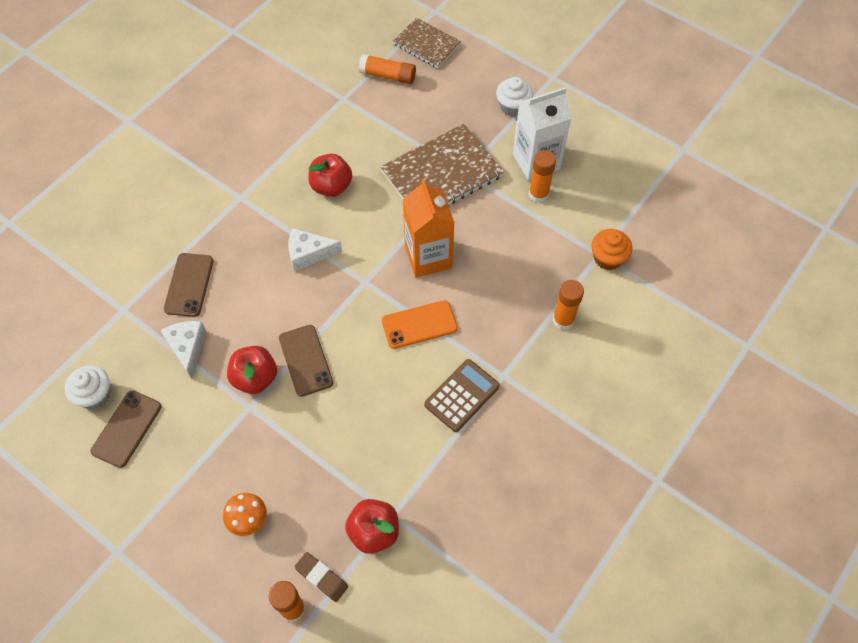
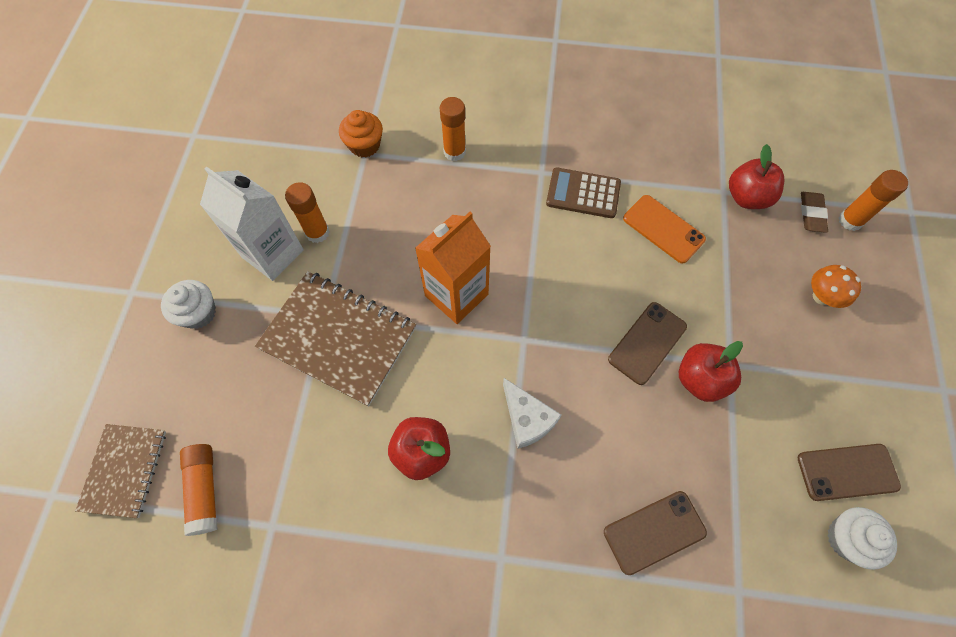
camera: 120 degrees left, 5 degrees up
(187, 348) = (723, 474): white cheese -> none
(419, 324) = (538, 263): orange phone -> orange phone (663, 229)

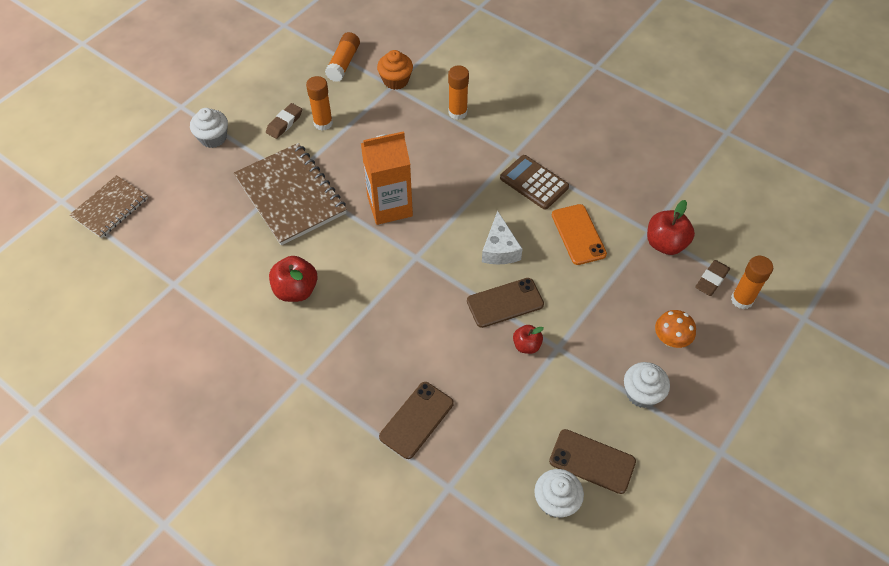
camera: 30 degrees right, 10 degrees down
(205, 489) = (148, 242): orange glue stick -> orange glue stick (343, 63)
(273, 253) = (284, 123): white carton -> brown eraser
(527, 419) = (381, 306): white cheese -> white cheese (499, 249)
(654, 532) = (416, 420): brown phone -> brown phone turned 60 degrees counterclockwise
(700, 379) = (526, 345): red apple -> red apple, size x0.61
(837, 369) = (642, 393): none -> white cupcake

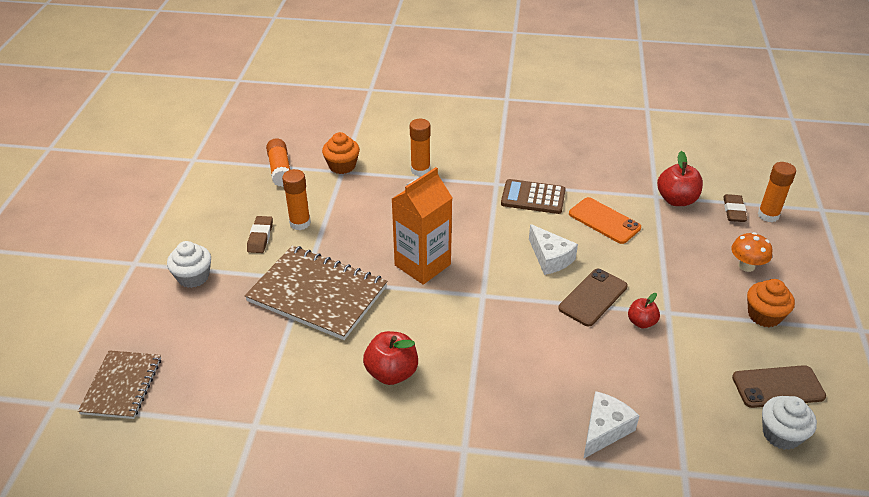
camera: 30 degrees left, 15 degrees down
(416, 420) = (604, 430): brown phone -> white cheese
(642, 393) = (764, 315): white cupcake -> orange cupcake

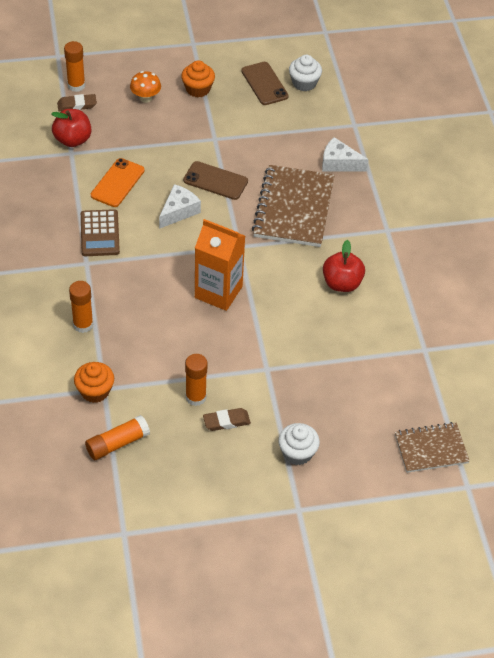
camera: 110 degrees left, 10 degrees up
(317, 294) = (281, 354): brown notebook -> brown notebook (293, 208)
(641, 322) = (231, 152): red apple -> none

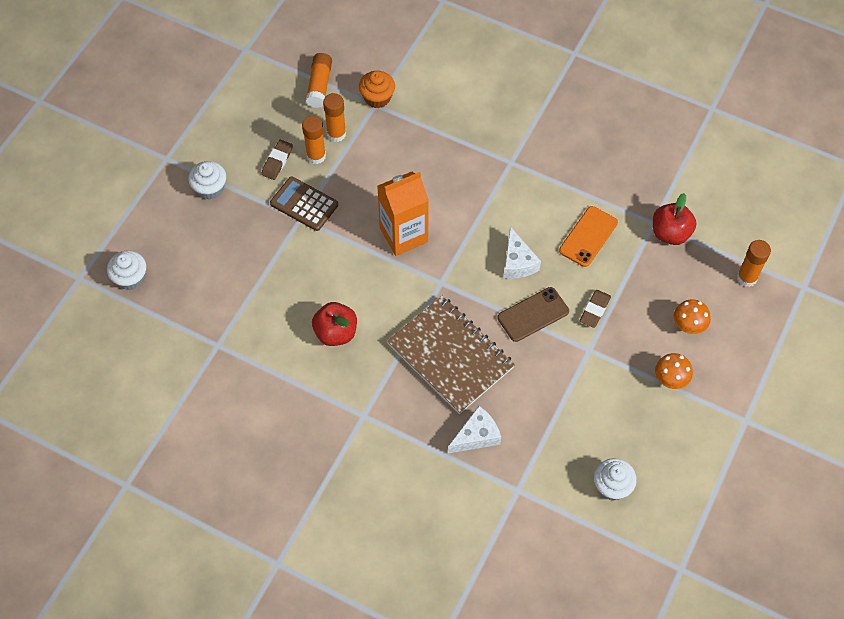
camera: 130 degrees right, 10 degrees up
(77, 105) = (717, 263): brown eraser -> brown eraser (594, 310)
(83, 325) = (447, 125): orange glue stick -> orange glue stick (336, 134)
(100, 233) = (536, 189): brown calculator -> brown calculator (304, 204)
(117, 183) = (588, 236): orange phone -> orange phone turned 60 degrees clockwise
(198, 89) = (670, 379): orange cupcake -> orange mushroom
(264, 84) = (637, 447): brown phone -> none
(431, 449) = (130, 278): brown notebook -> white cupcake

